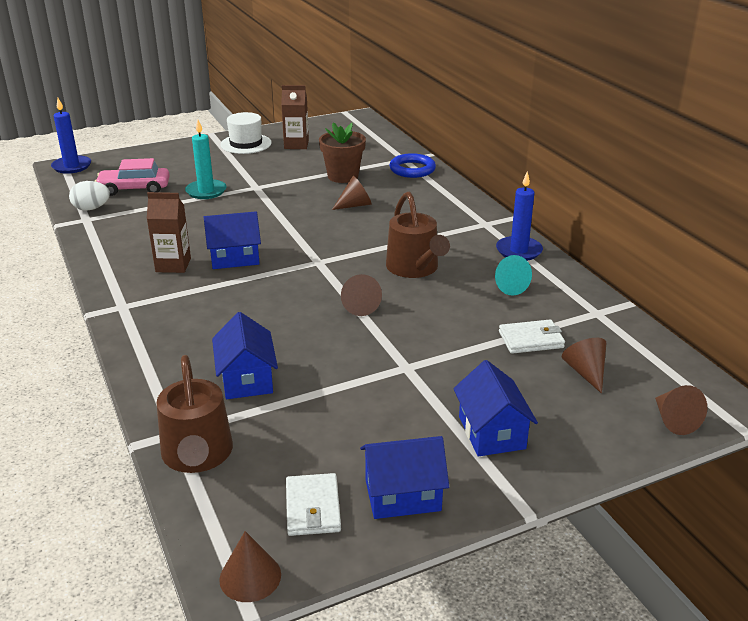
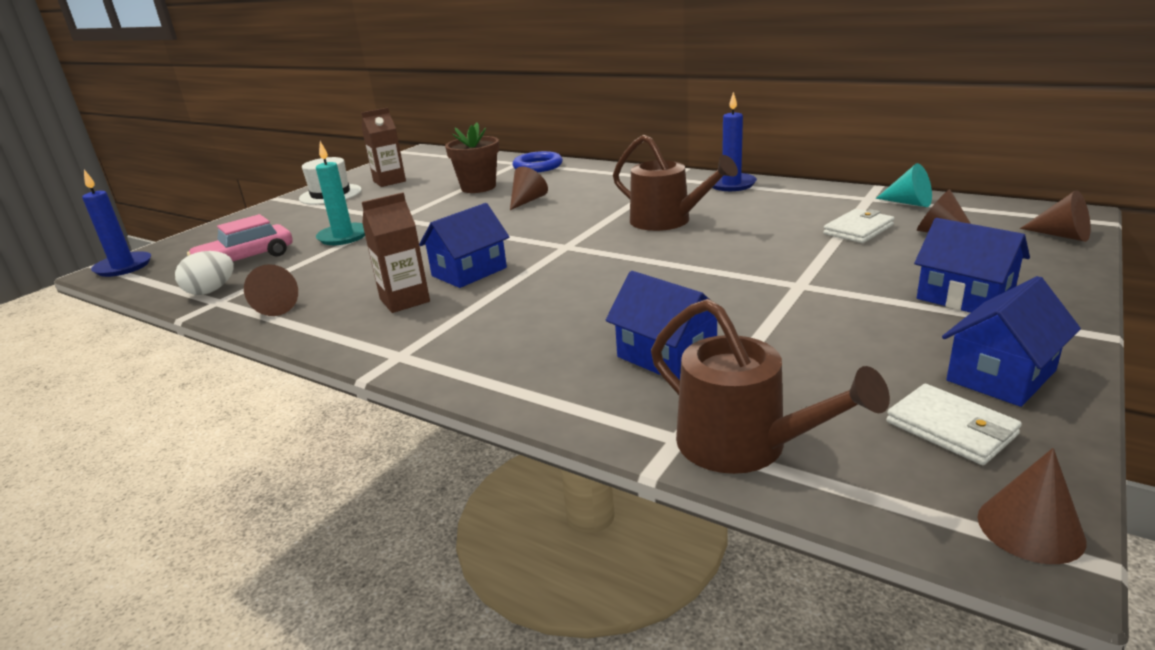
camera: 30 degrees left, 5 degrees down
(359, 306) = (668, 261): brown cone -> brown cone (272, 308)
(508, 286) = (768, 206): turquoise cone -> turquoise cone (908, 203)

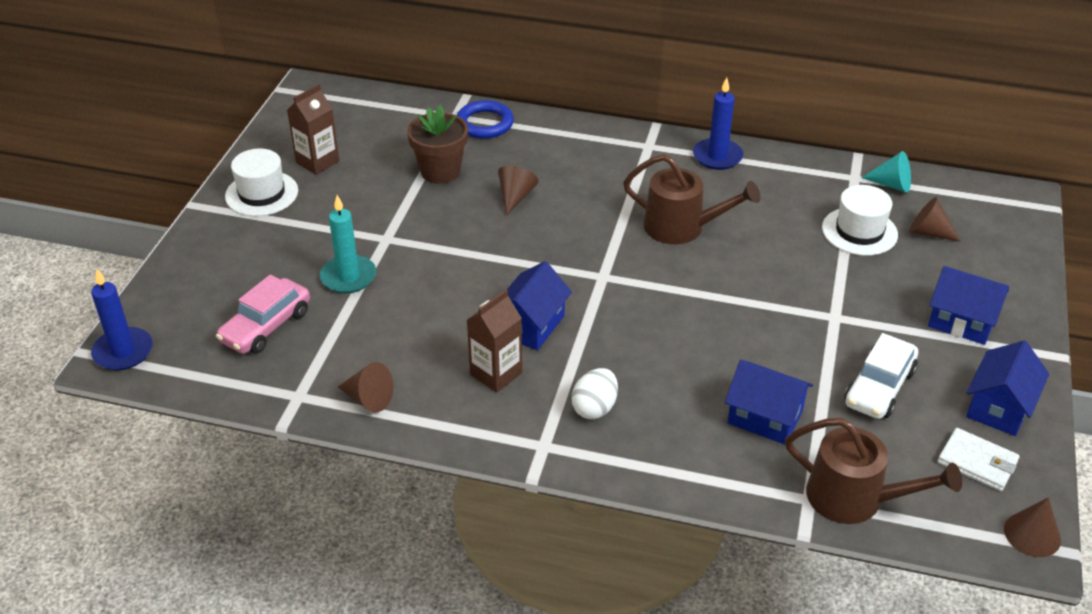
camera: 20 degrees left, 15 degrees up
(211, 291) = (275, 381): white egg -> white egg (594, 408)
(829, 343) = (879, 387): none -> white car
(858, 230) = (859, 231): white wallet -> white hat
(1061, 235) = (1020, 230): brown cone -> none

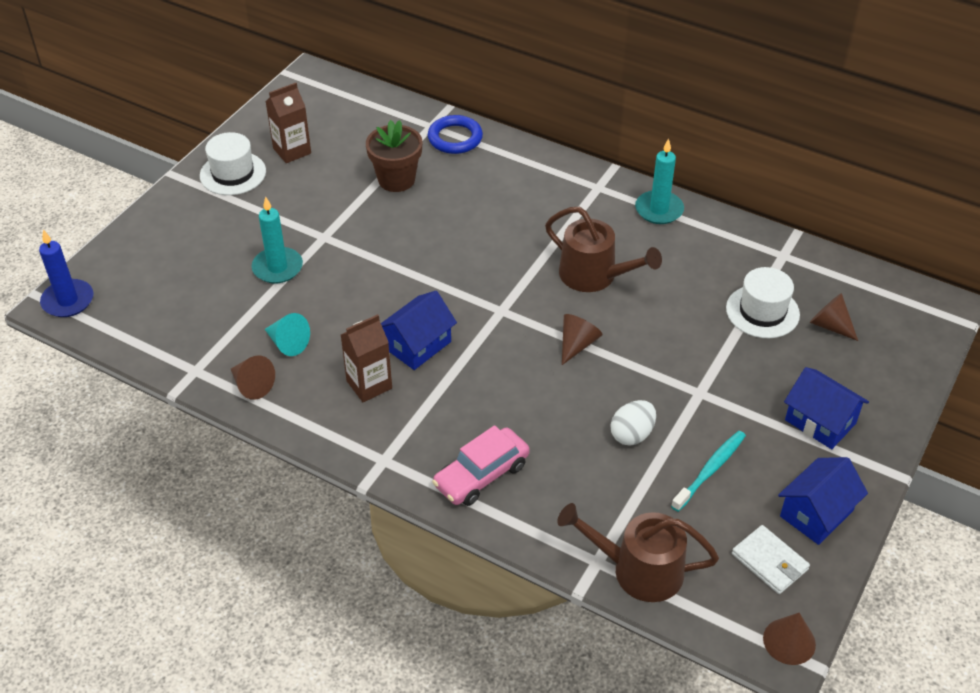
camera: 15 degrees right, 5 degrees up
(266, 326) = (191, 301): pink car -> pink car (481, 475)
(515, 197) = (454, 217): brown cone -> brown cone (577, 344)
(594, 408) = (442, 435): white egg -> white egg (632, 434)
(717, 156) = (659, 210): blue candle -> turquoise candle
(765, 417) = (591, 476): blue house -> none
(854, 498) = (639, 570): brown watering can -> brown watering can turned 150 degrees clockwise
(879, 387) = (710, 470): white car -> turquoise toothbrush
(891, 184) = (816, 269): turquoise cone -> turquoise cone (288, 343)

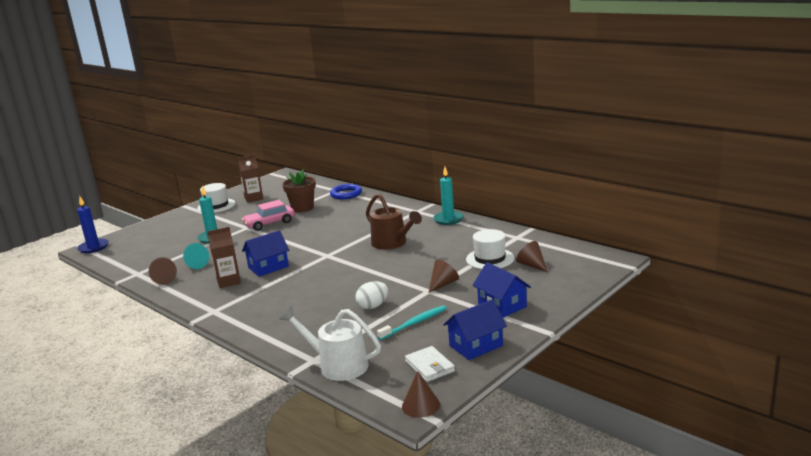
camera: 15 degrees right, 25 degrees down
(481, 475) = (267, 319): pink car -> pink car (270, 223)
(577, 344) = (363, 269): brown cone -> brown cone (443, 284)
(639, 570) = (338, 365): brown watering can -> white watering can

